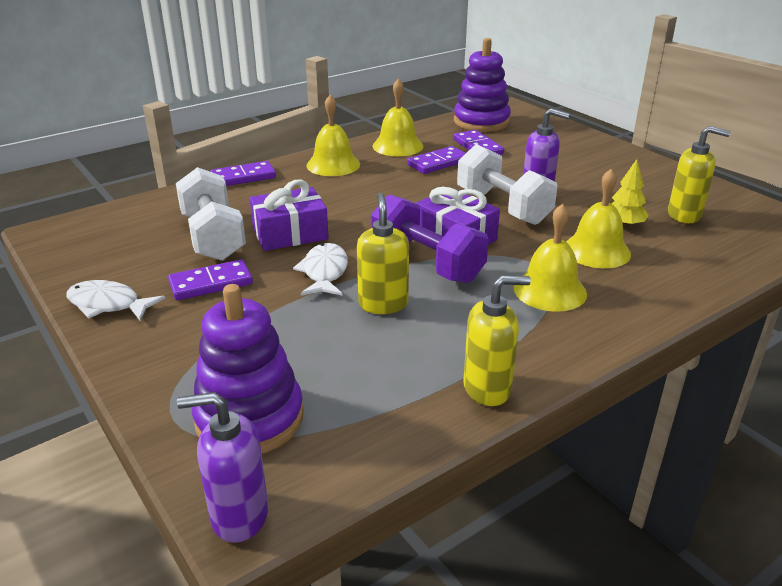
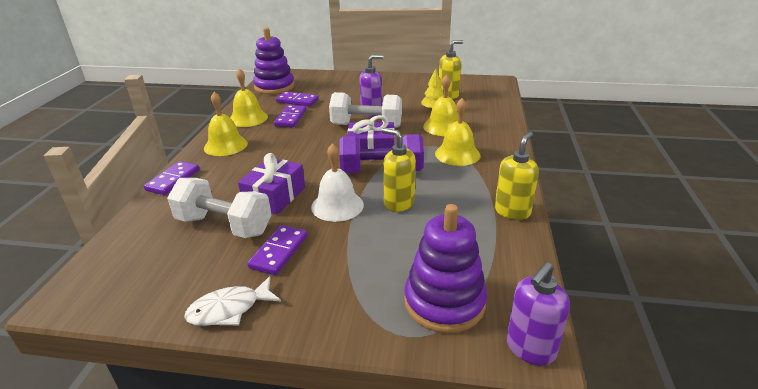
camera: 45 degrees left, 0 degrees up
(324, 272) = (337, 205): white fish -> white bell

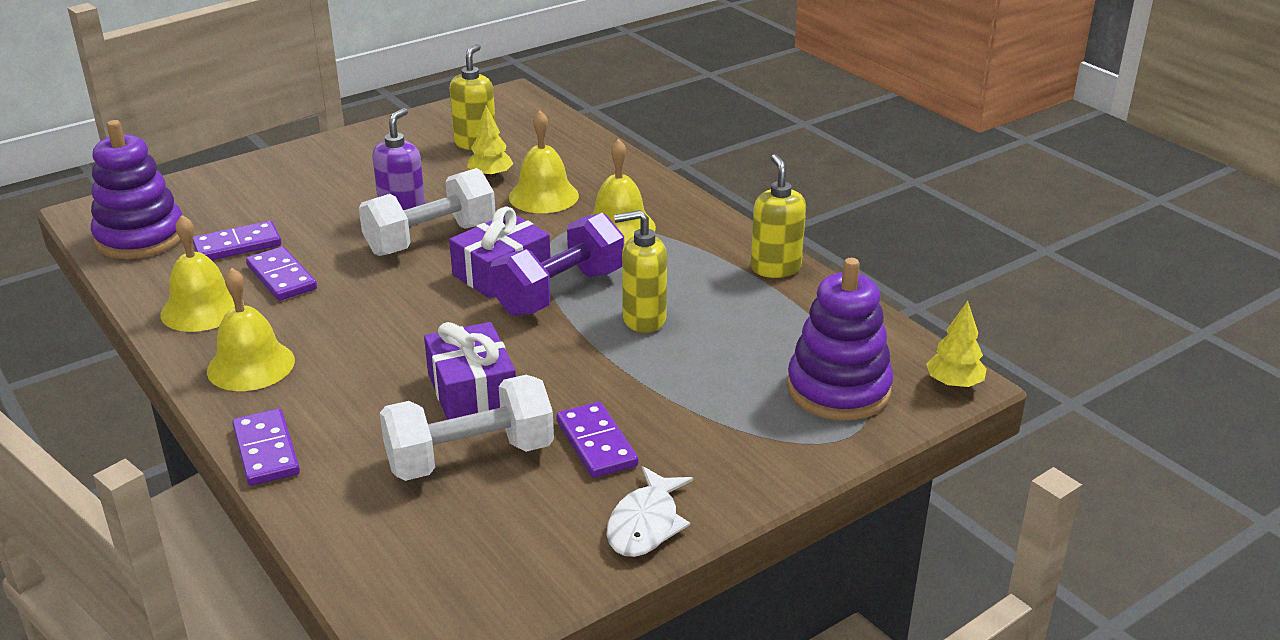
camera: 45 degrees left, 0 degrees up
(337, 205) = (575, 359): white bell -> none
(530, 349) = (954, 384): purple soap dispenser -> yellow tree

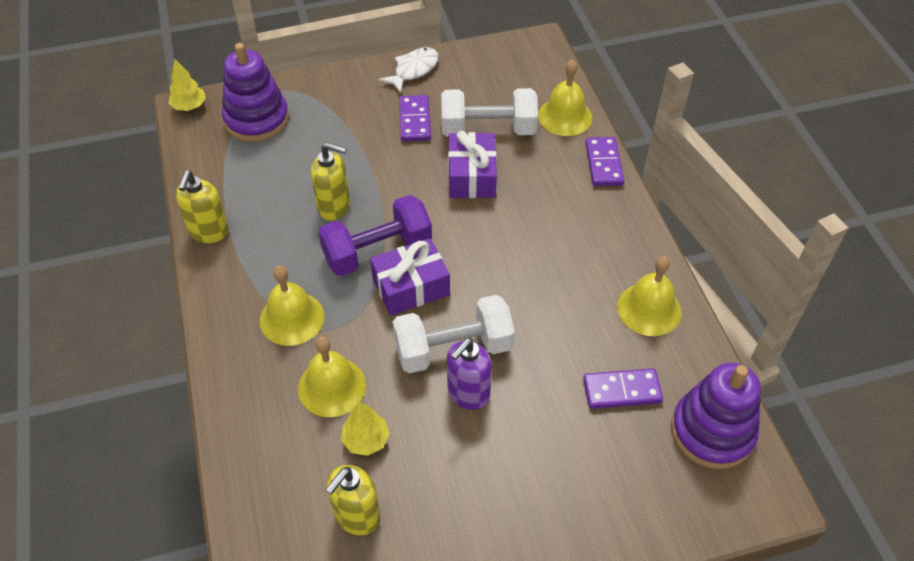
camera: 160 degrees left, 20 degrees up
(251, 365) = (612, 237): yellow bell -> yellow bell (565, 116)
(282, 277) = (585, 331): purple domino -> none

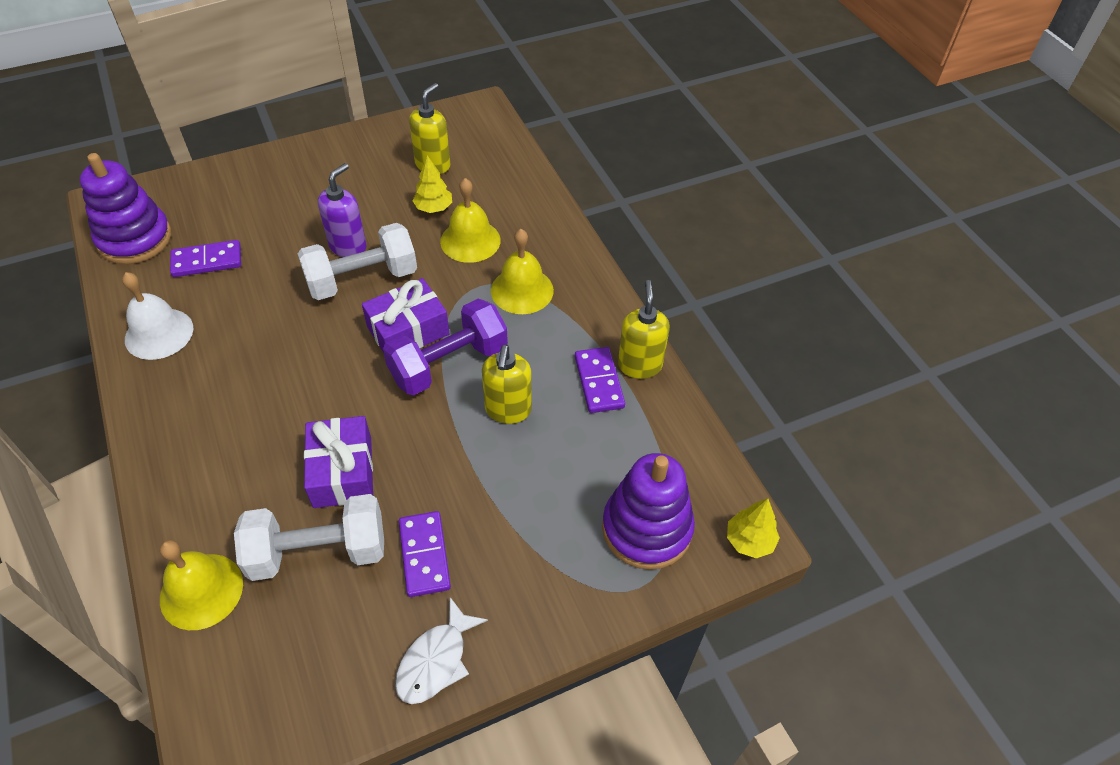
camera: 170 degrees right, 0 degrees up
(334, 207) = (508, 410): yellow soap dispenser -> yellow soap dispenser turned 90 degrees counterclockwise
(603, 164) = (163, 512): purple domino -> purple domino (599, 382)
(649, 309) = (159, 333): yellow bell -> white bell

